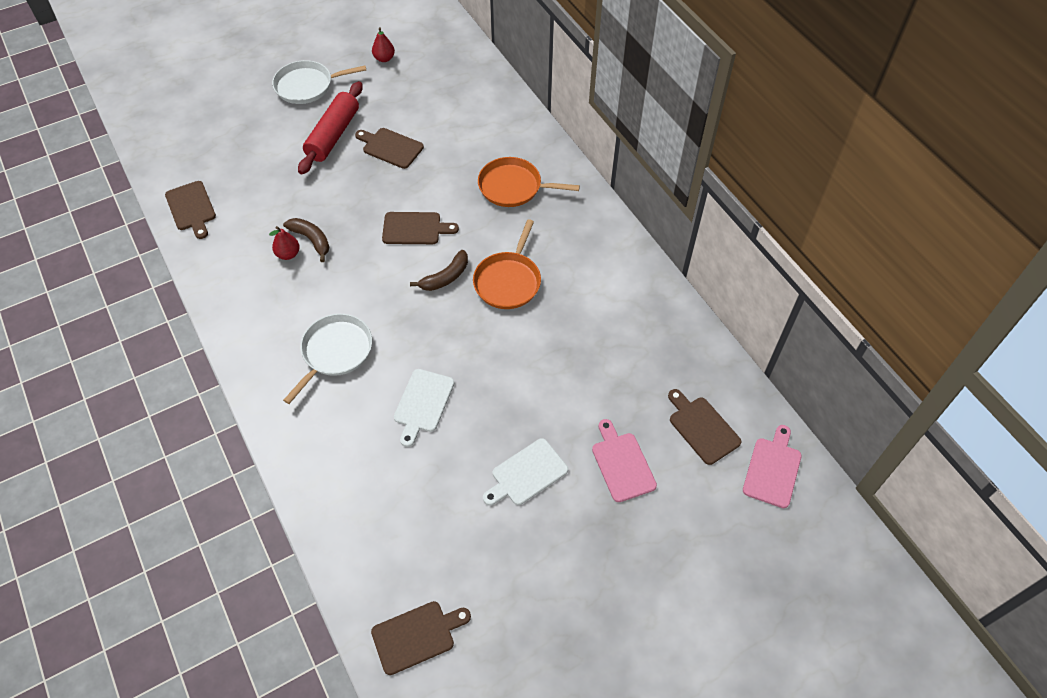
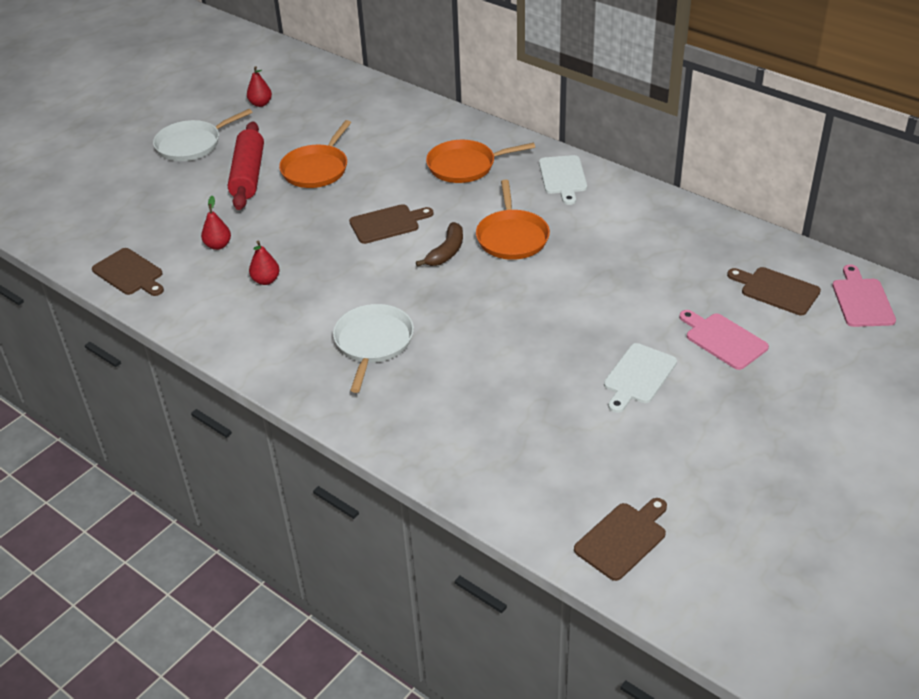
camera: 20 degrees left, 15 degrees down
(271, 203) = (218, 245): none -> red pear
(311, 240) = (283, 262): brown banana -> none
(390, 147) = (316, 169): brown cutting board -> orange pan
(423, 403) = (495, 355): white cutting board -> white cutting board (563, 177)

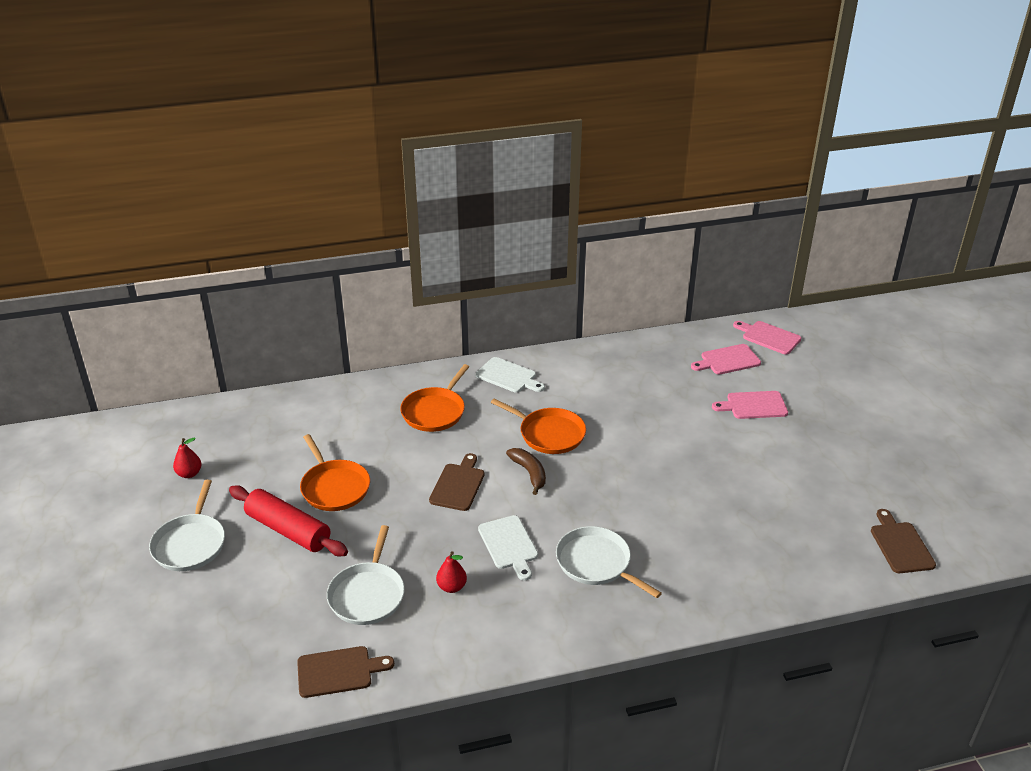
camera: 55 degrees left, 5 degrees down
(218, 245) = (368, 594): red pear -> white pan
(638, 376) = (755, 458): white cutting board -> white cutting board (509, 545)
(776, 290) = (728, 360): brown cutting board -> pink cutting board

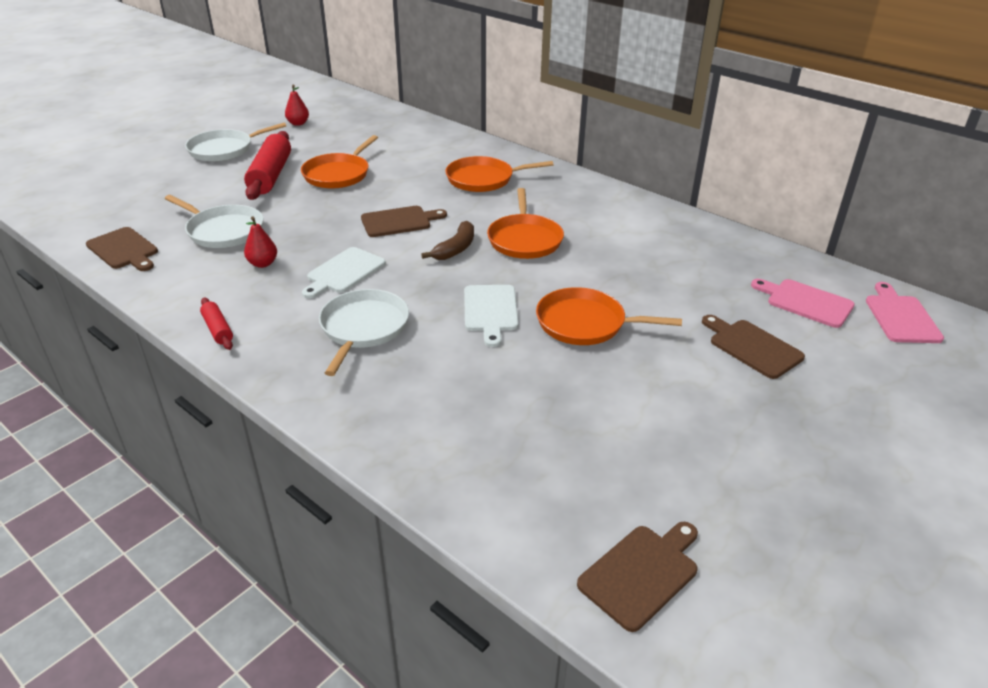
camera: 55 degrees right, 0 degrees up
(368, 594) = (223, 230): white pan -> white pan turned 120 degrees counterclockwise
(508, 376) = (579, 193): white cutting board -> white cutting board (490, 311)
(532, 644) = (218, 329): none -> red rolling pin
(677, 457) = (585, 323): none -> orange pan
(753, 405) = (752, 347): pink cutting board -> brown cutting board

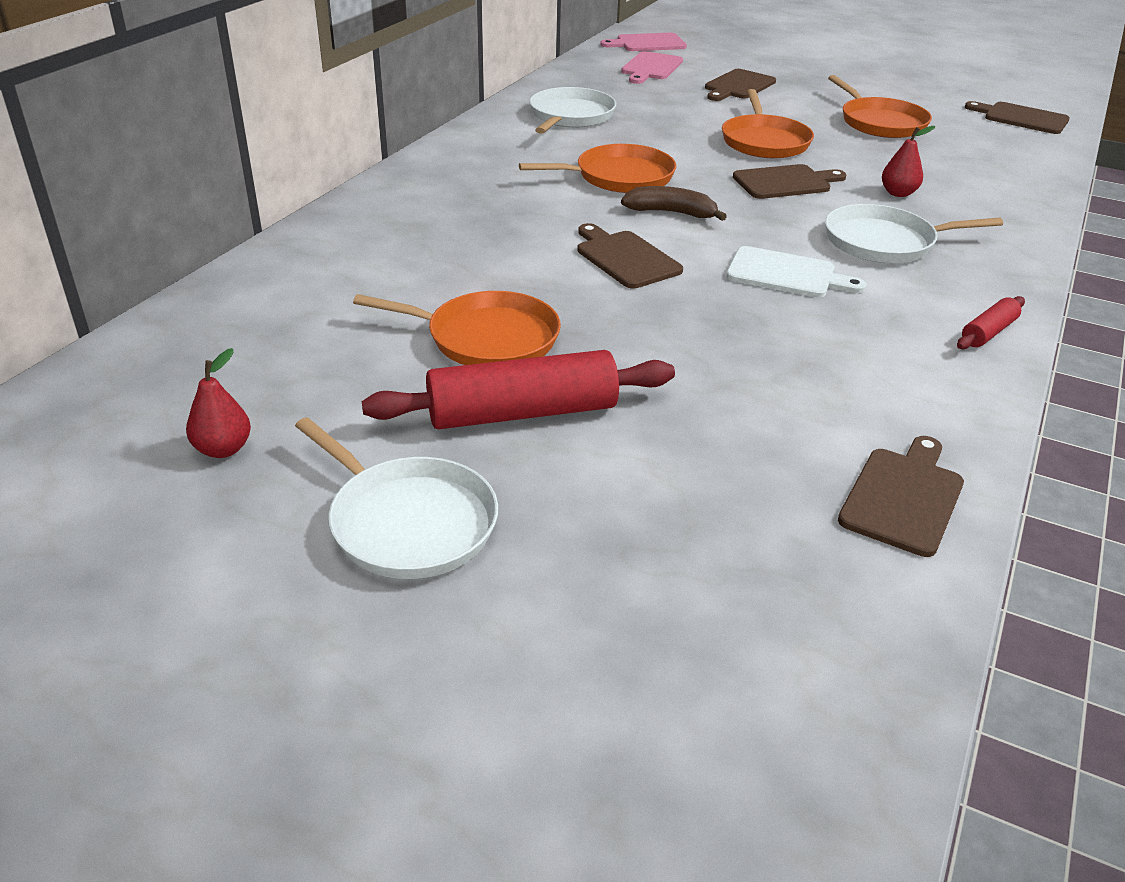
camera: 105 degrees left, 0 degrees up
(223, 230) = (759, 405): white pan -> white pan (570, 116)
(263, 263) = (820, 339): red pear -> red pear (898, 193)
(483, 179) = (456, 215): orange pan -> orange pan (880, 122)
(490, 311) = (785, 182): white cutting board -> brown cutting board

